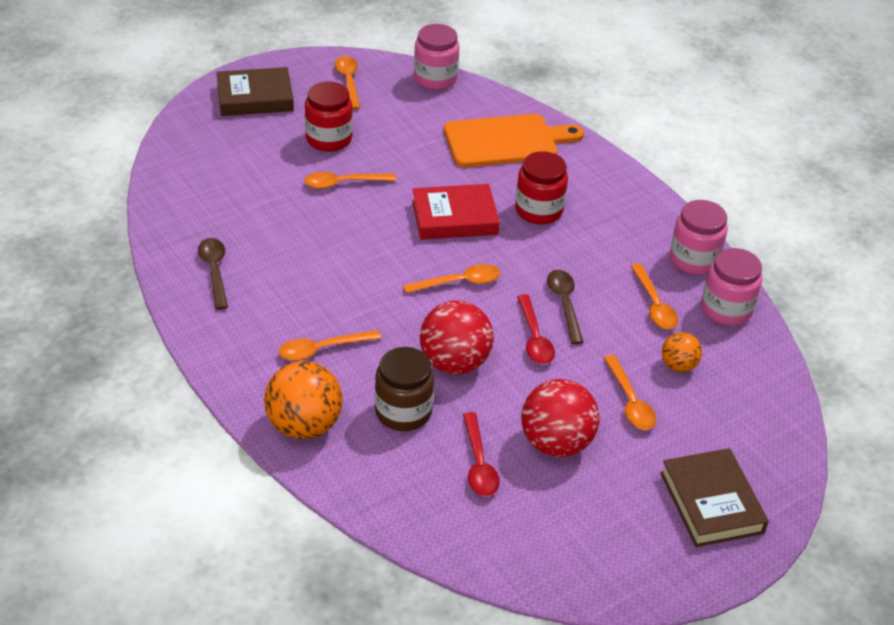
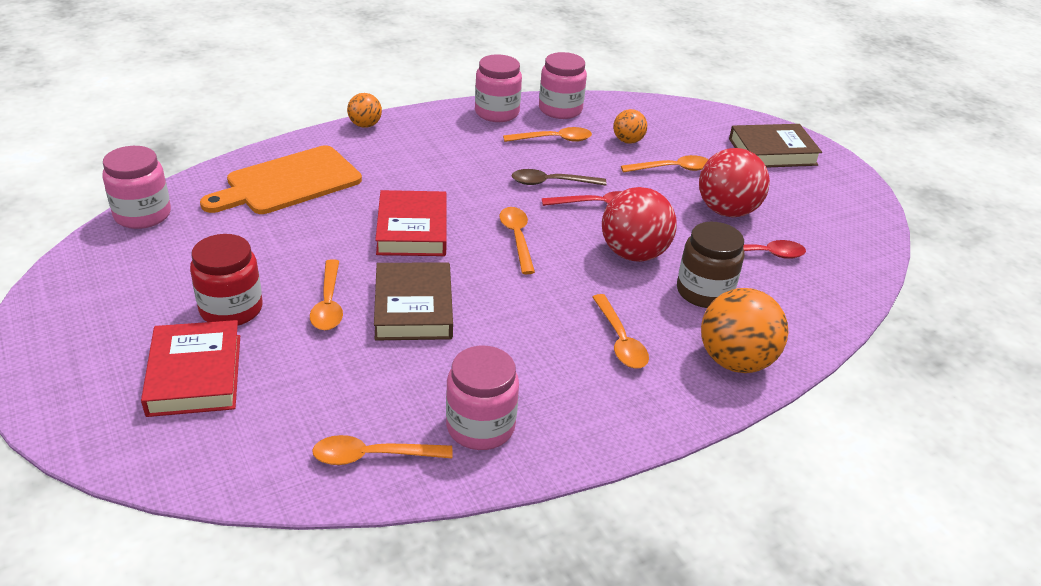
camera: 85 degrees left, 5 degrees down
(214, 271) = (480, 426): brown spoon -> pink jar
(255, 97) = (98, 373): brown book -> brown book (413, 307)
(257, 135) = (195, 374): none -> red book
(348, 81) = (108, 283): orange spoon -> orange spoon (372, 456)
(506, 141) = (288, 182): orange cutting board -> orange cutting board turned 120 degrees counterclockwise
(539, 210) = (412, 178): red jar -> none
(624, 172) = (365, 125): none -> orange ball

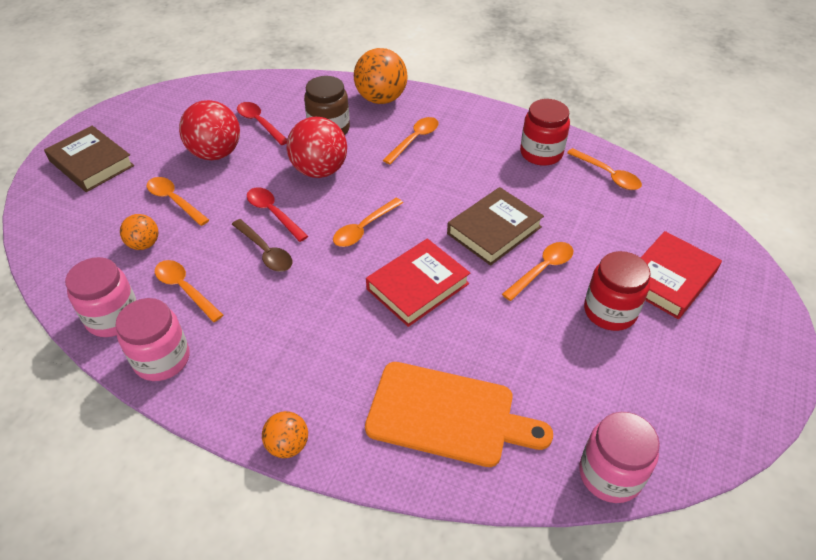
camera: 125 degrees left, 10 degrees up
(480, 426) = (541, 153): pink jar -> red jar

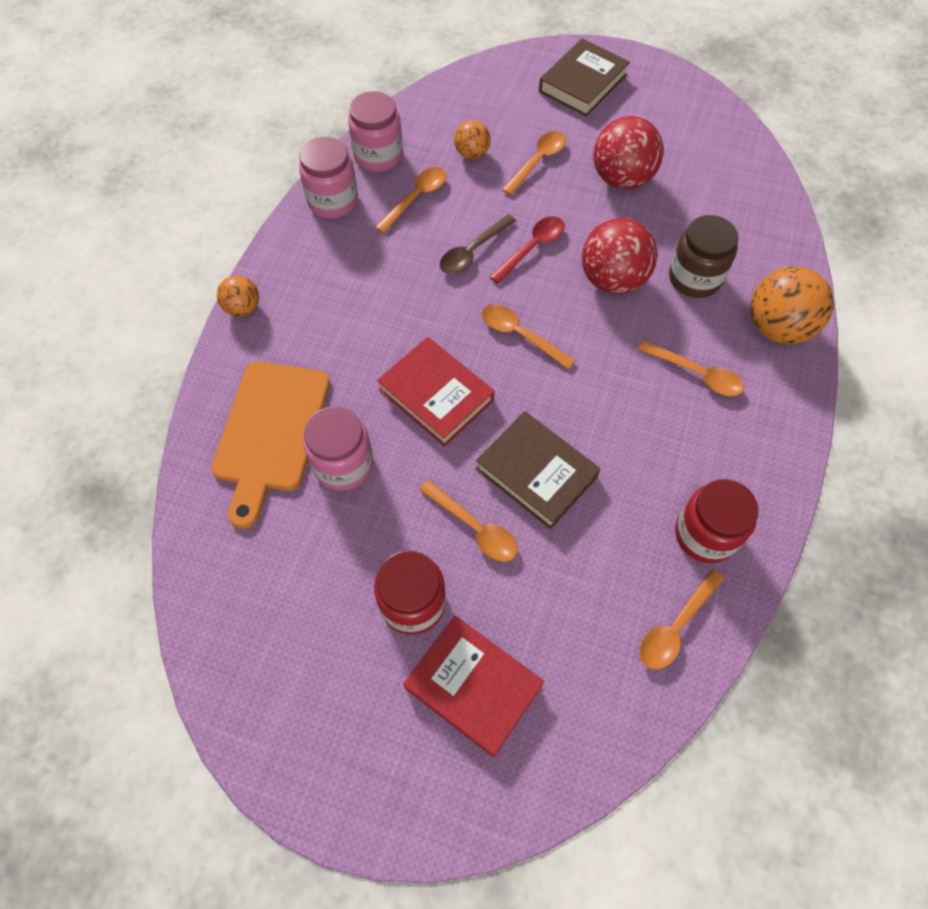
camera: 85 degrees right, 15 degrees up
(259, 123) = (688, 207): red spoon -> none
(610, 474) = (198, 582): pink jar -> pink jar (343, 464)

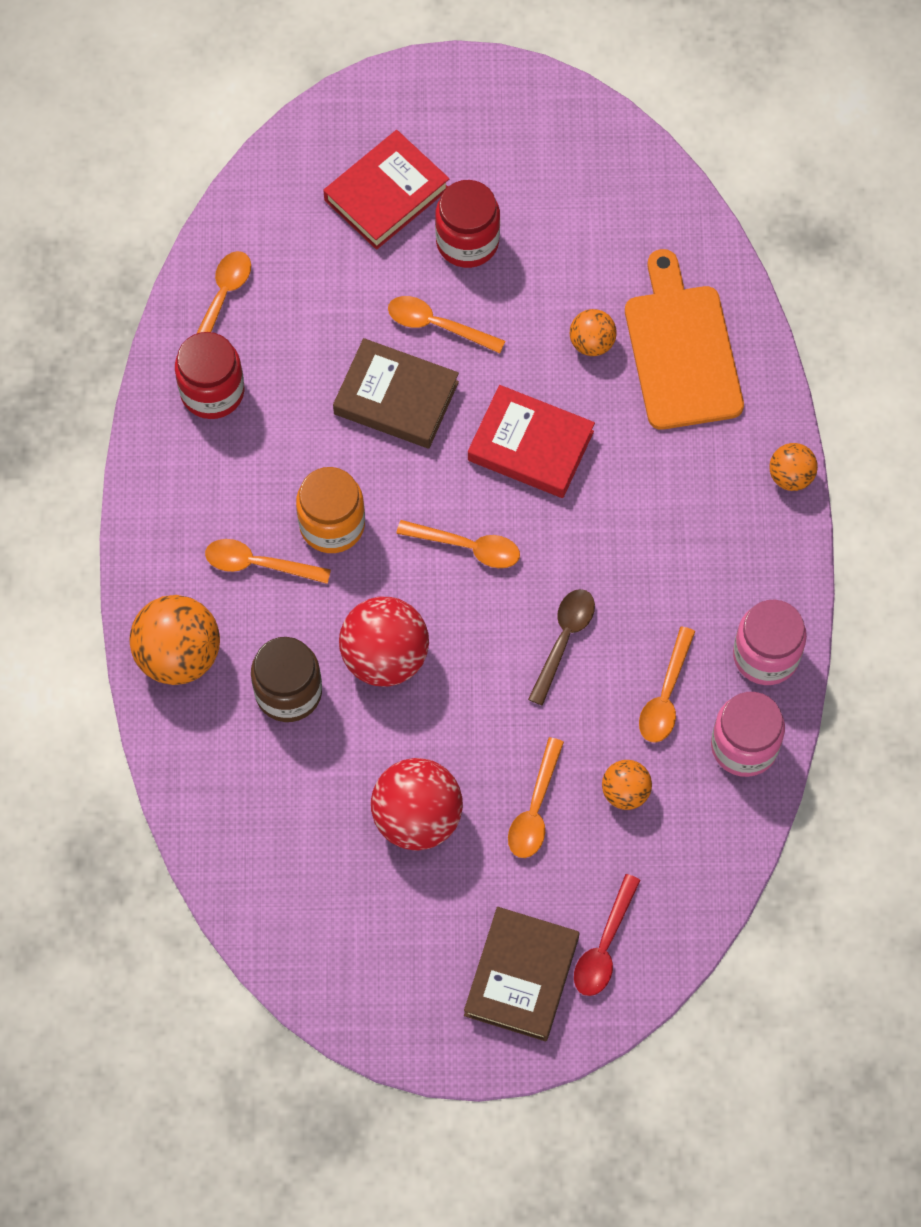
camera: 160 degrees right, 5 degrees up
(343, 464) = (591, 343): pink jar -> orange ball
(473, 686) = (386, 194): red book -> red book turned 60 degrees counterclockwise
(532, 248) = (495, 670): red spoon -> red spoon (604, 946)
(626, 385) = (332, 524): none -> orange jar

